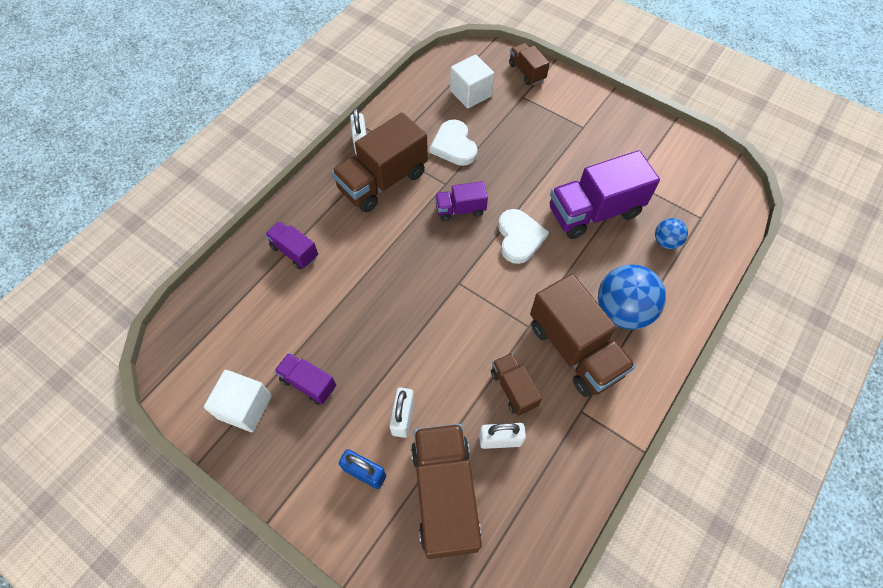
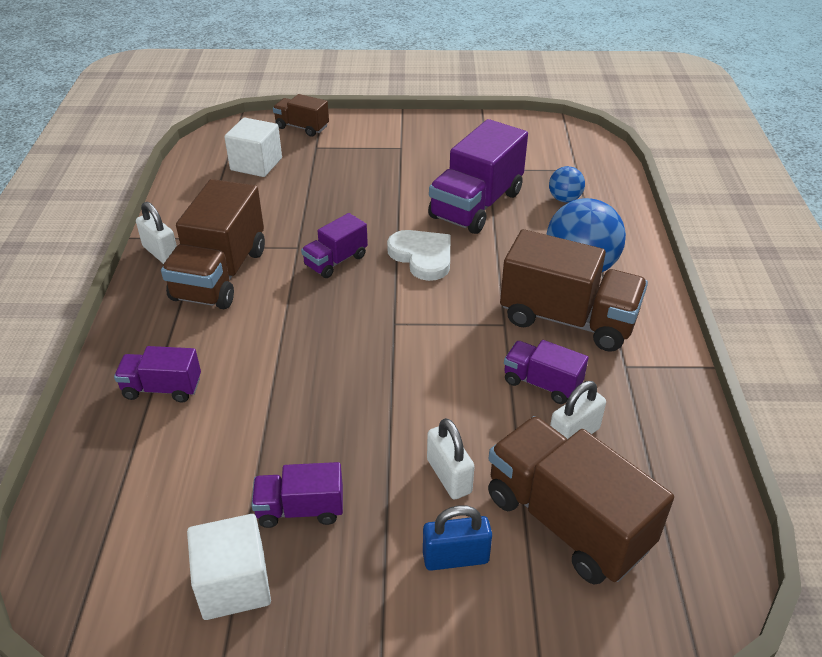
camera: 35 degrees left, 20 degrees down
(454, 145) = (277, 212): white heart -> none
(513, 388) = (542, 383): brown truck -> purple truck

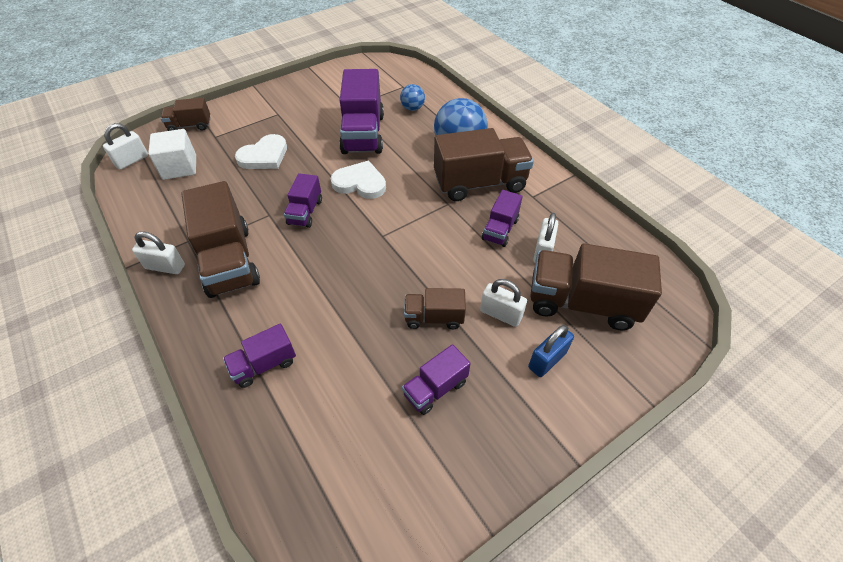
camera: 35 degrees left, 10 degrees up
(220, 141) = (132, 160): none -> white padlock
(234, 584) = (440, 463): white cube -> none
(347, 186) = (264, 156): none -> white heart
(369, 437) = (434, 317): none -> brown truck
(542, 383) = (500, 229): purple truck -> purple truck turned 60 degrees counterclockwise

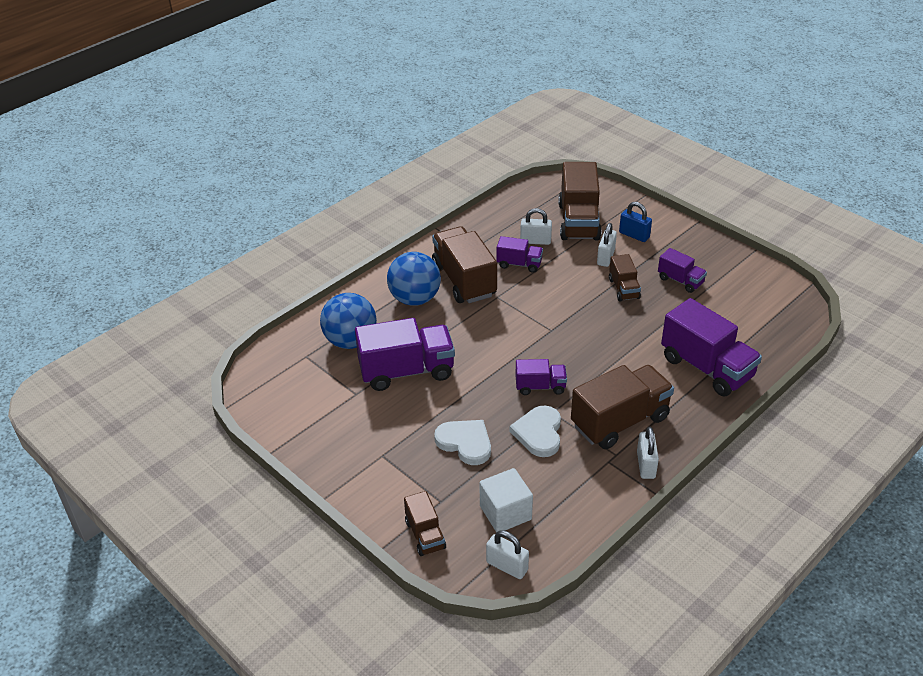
camera: 100 degrees left, 10 degrees down
(264, 365) = (706, 368): purple truck -> purple truck, size x1.89
(360, 183) = (487, 357): white heart -> white heart (539, 433)
(412, 108) = (350, 341): blue ball -> blue ball, size x1.94

